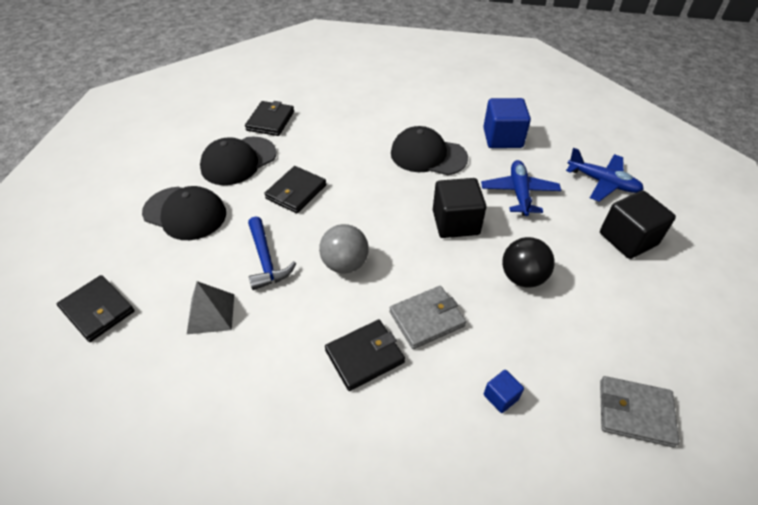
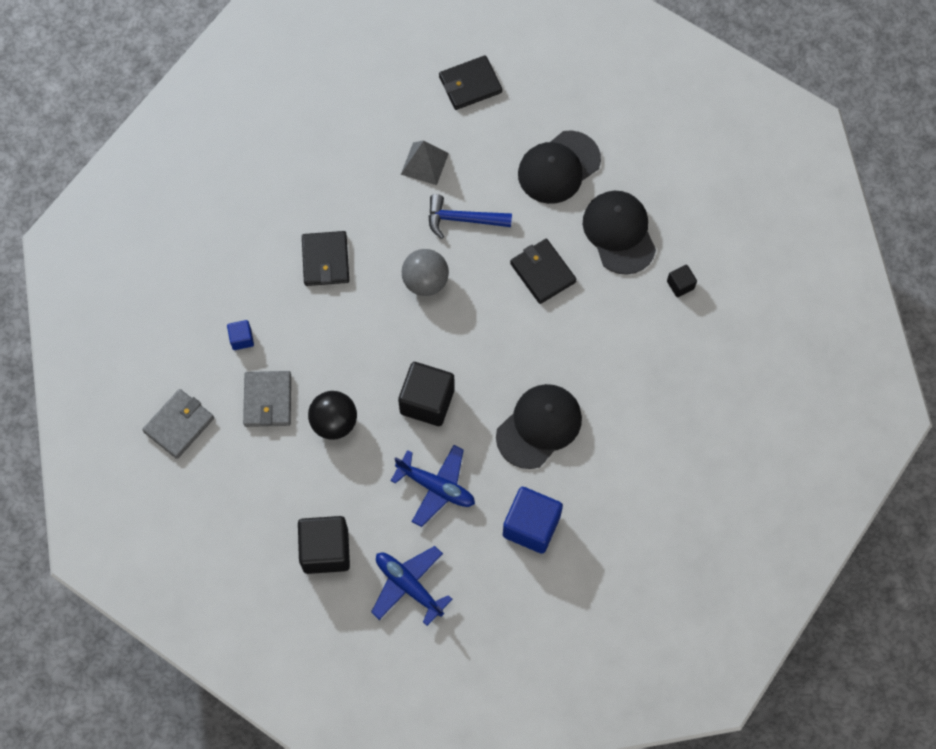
camera: 115 degrees right, 20 degrees up
(270, 121) = (680, 285): black wallet -> black cube
(427, 319) = (334, 321): grey wallet -> grey wallet (267, 400)
(602, 182) = (409, 586): blue plane -> blue plane turned 75 degrees clockwise

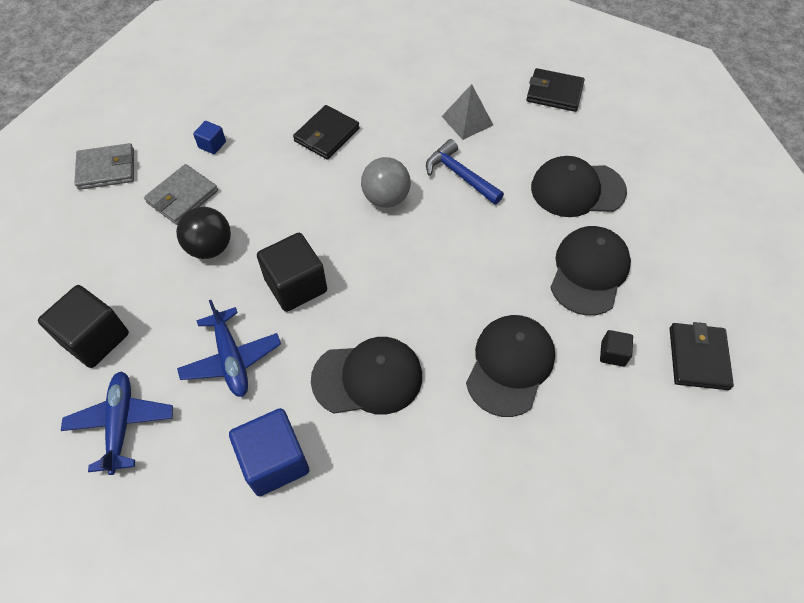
camera: 40 degrees right, 10 degrees down
(543, 272) = (490, 256): black wallet -> black wallet (698, 358)
(622, 345) = (510, 365): none -> black cap

